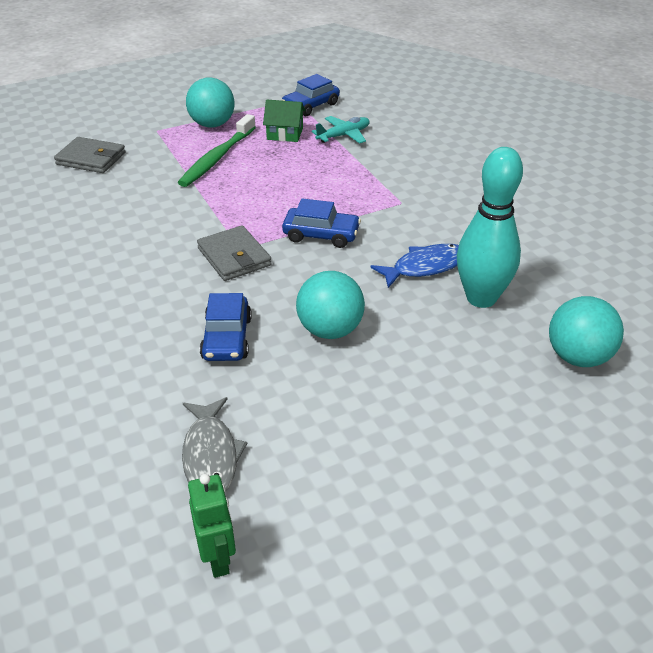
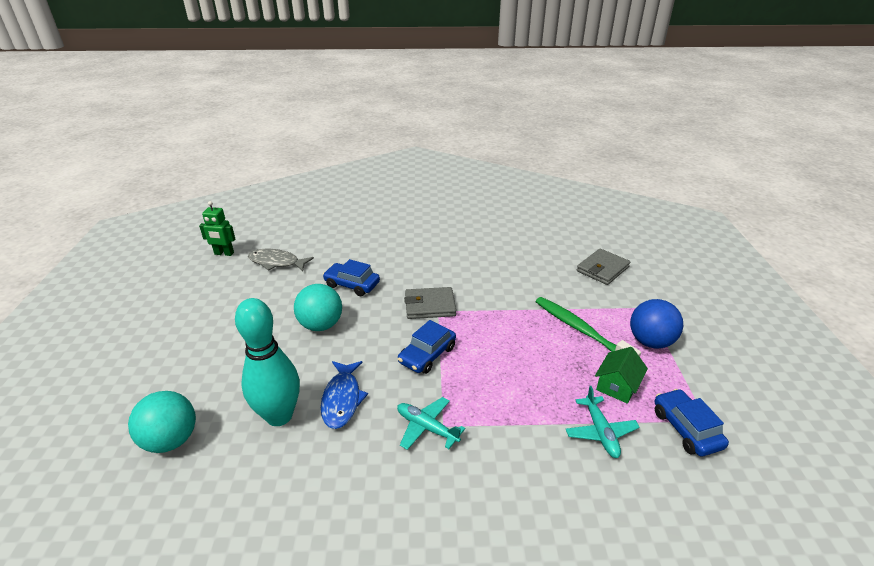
camera: 115 degrees right, 5 degrees down
(212, 124) = (650, 341): turquoise ball -> blue ball
(412, 210) = (427, 427): none -> turquoise plane

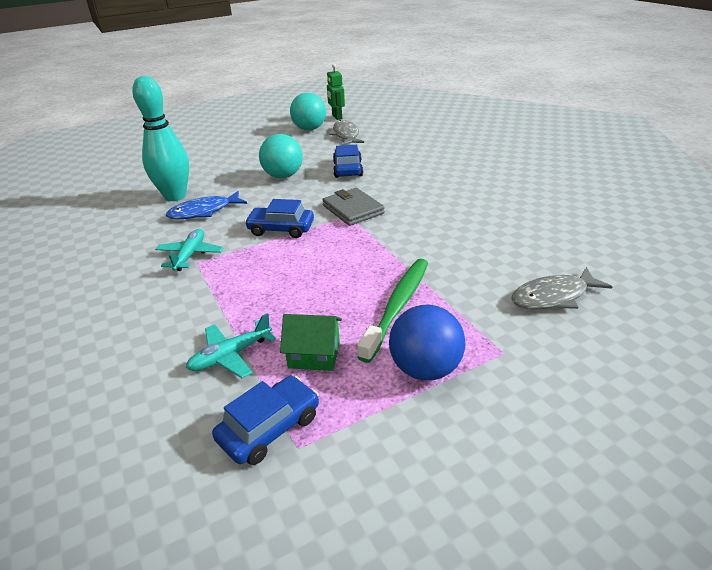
camera: 65 degrees right, 0 degrees up
(171, 440) = (139, 174): turquoise ball -> turquoise ball (309, 129)
(602, 269) = (553, 296): grey wallet -> grey fish

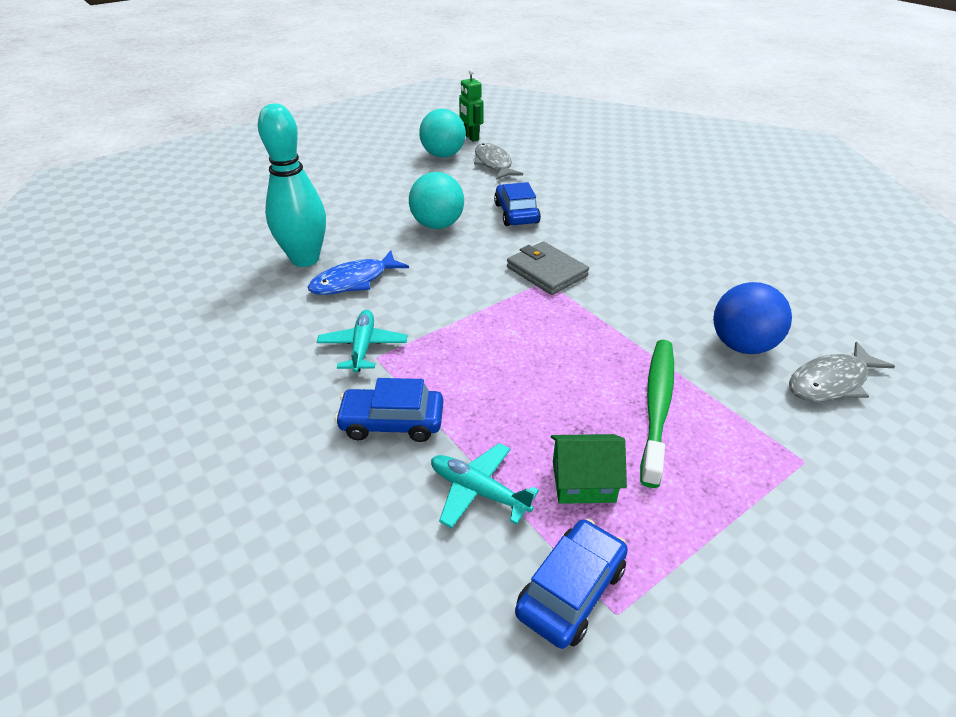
camera: 10 degrees left, 5 degrees up
(230, 355) = (478, 491): turquoise plane -> turquoise plane turned 75 degrees clockwise
(281, 229) = (467, 303): blue car -> blue car (392, 422)
(425, 369) = (725, 490): blue ball -> blue ball (741, 345)

